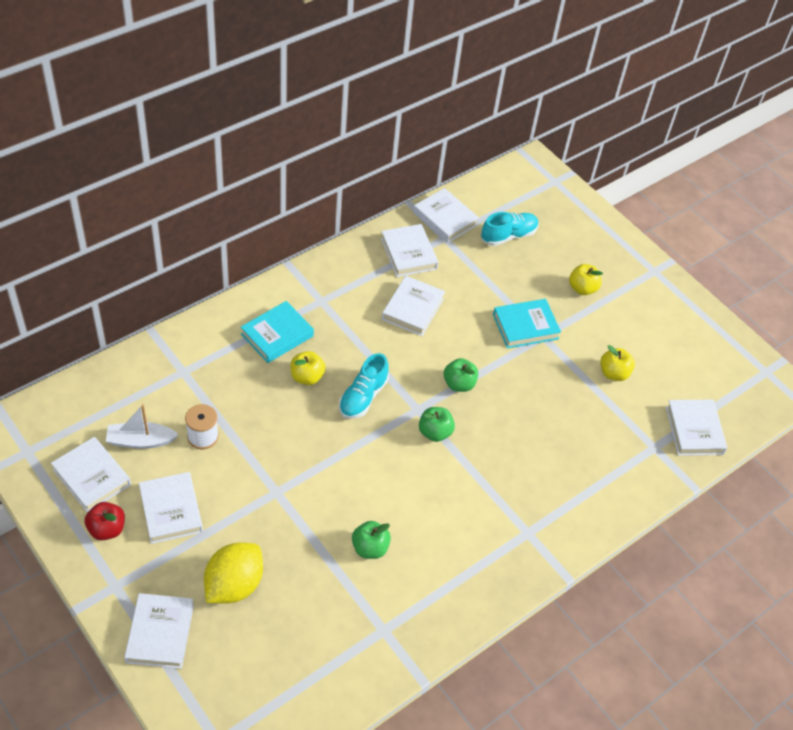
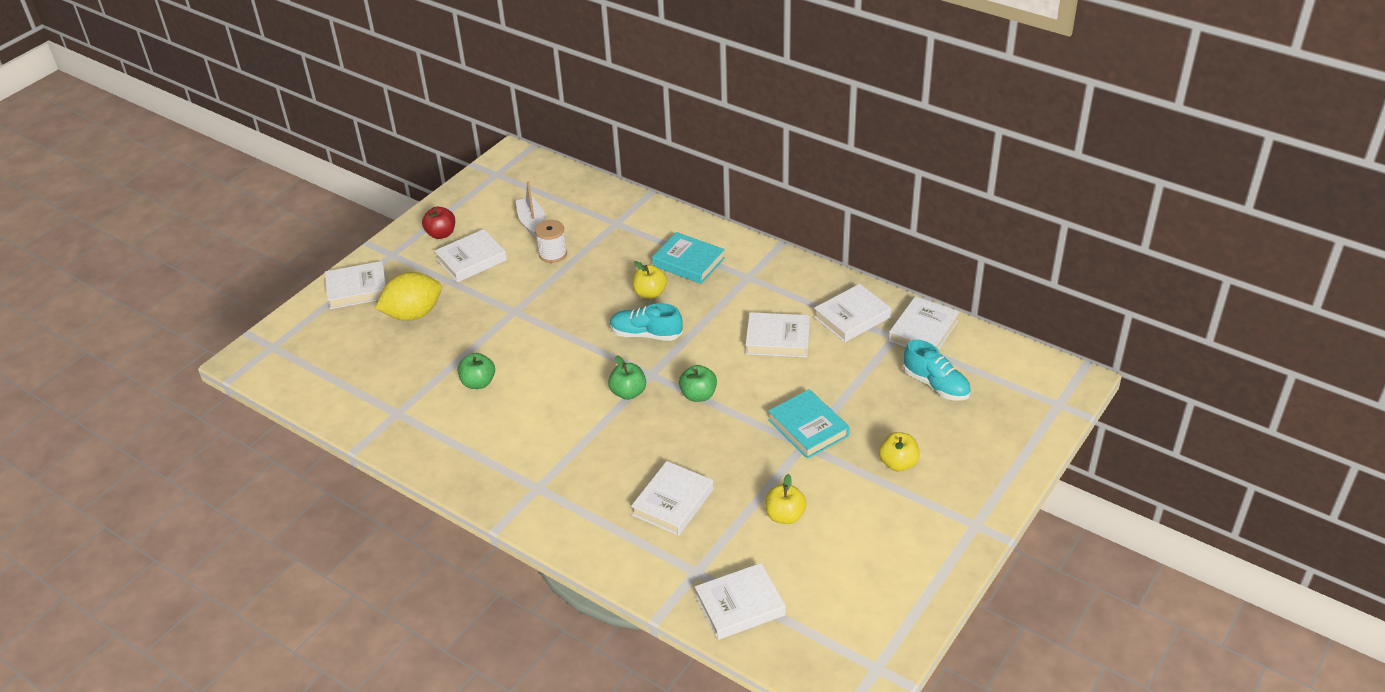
camera: 80 degrees right, 10 degrees down
(91, 477) = (486, 211): white book -> white book (673, 502)
(234, 585) = (413, 314): yellow lemon -> yellow lemon turned 45 degrees counterclockwise

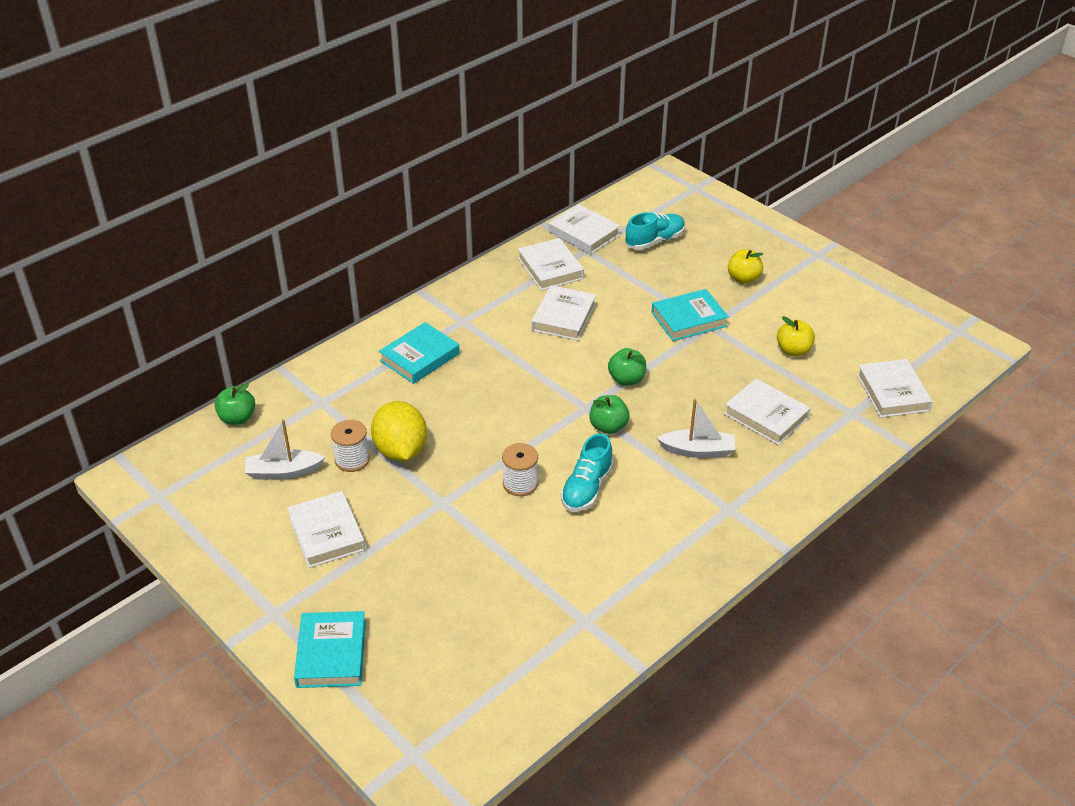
camera: 80 degrees left, 0 degrees up
(357, 289) = (331, 653): white book -> turquoise book
(413, 314) = (408, 596): yellow lemon -> yellow lemon (400, 450)
(441, 234) = (257, 559): red apple -> none
(478, 383) = (555, 543): green apple -> green apple (237, 418)
(544, 350) = (520, 483): none -> white spool
(610, 457) = (697, 450): none -> white boat
(646, 334) = (523, 403): turquoise shoe -> turquoise shoe (586, 488)
(650, 293) = (458, 392): yellow apple -> none

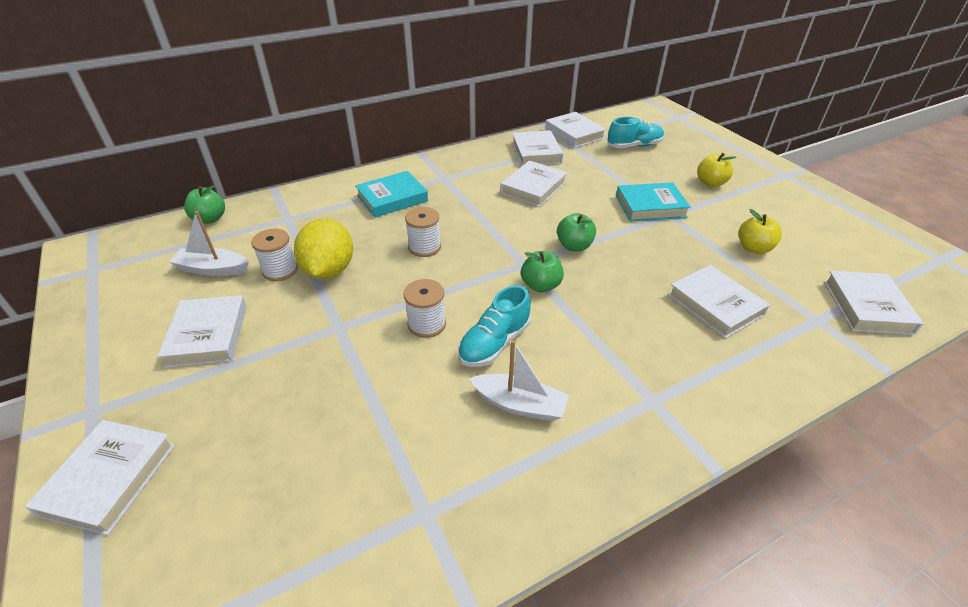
camera: 15 degrees right, 0 degrees up
(331, 653) = (110, 479): turquoise book -> white book
(482, 408) = (424, 247): none -> white spool
(697, 450) = (630, 327): white boat -> white boat (519, 404)

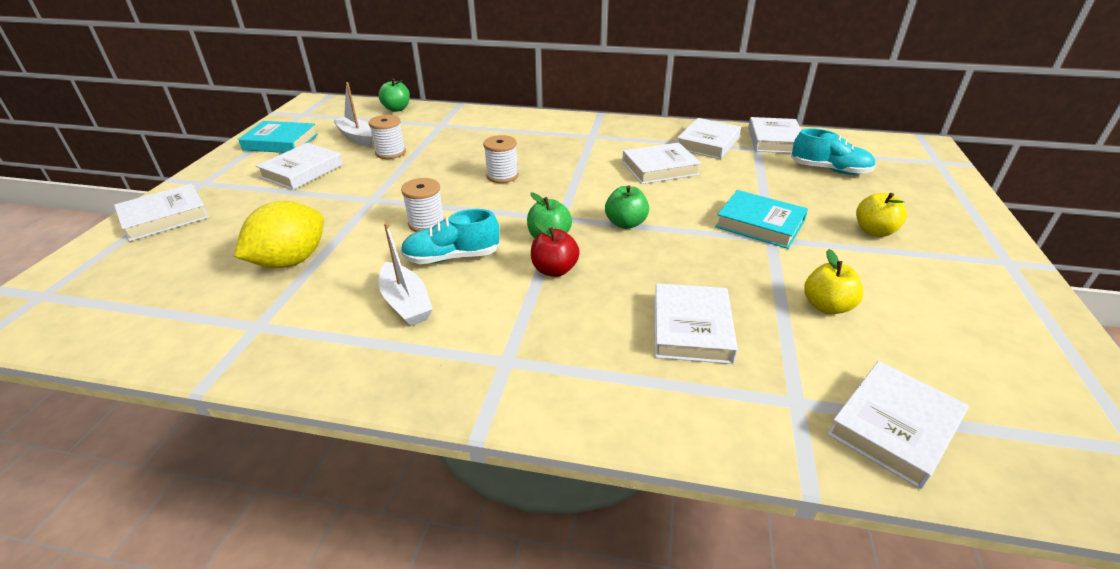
camera: 40 degrees right, 5 degrees down
(329, 270) = (418, 164): yellow lemon -> yellow lemon (291, 261)
(392, 198) = (529, 136): turquoise book -> turquoise book (281, 142)
(582, 310) = (554, 270): none -> red apple

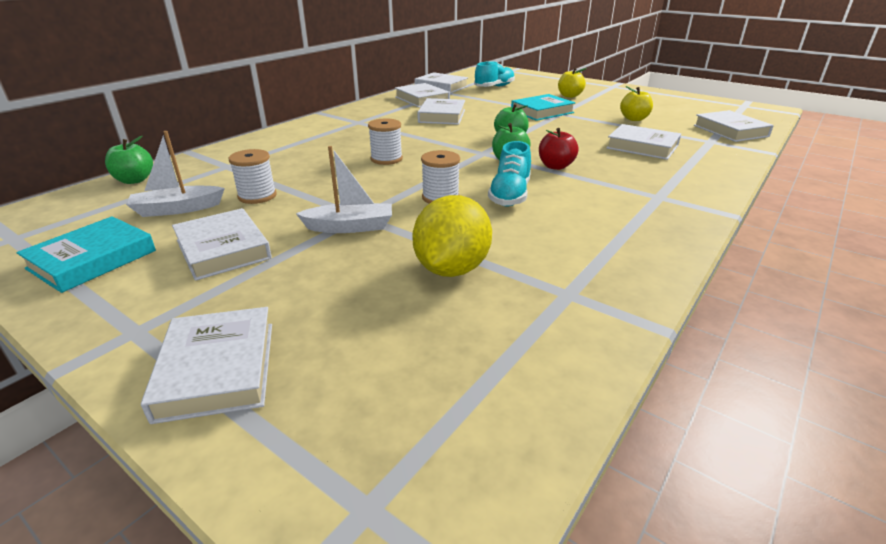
camera: 65 degrees left, 5 degrees down
(291, 261) = (451, 269): yellow lemon -> yellow lemon turned 45 degrees clockwise
(406, 303) = (569, 220): white boat -> white boat (350, 227)

